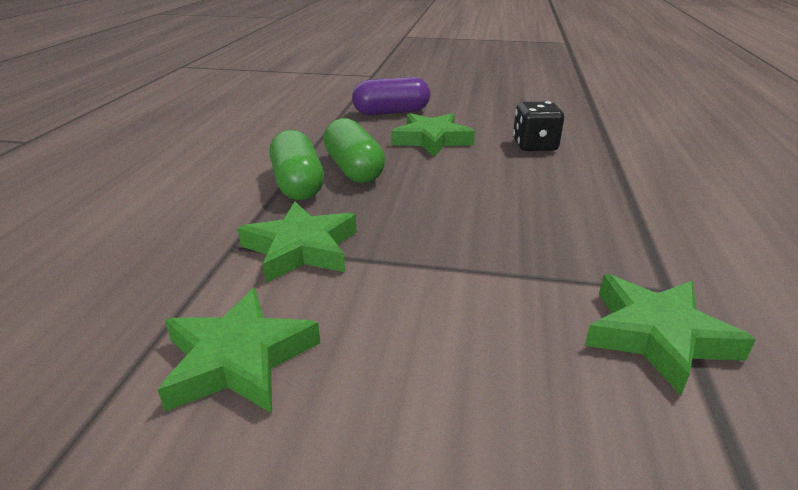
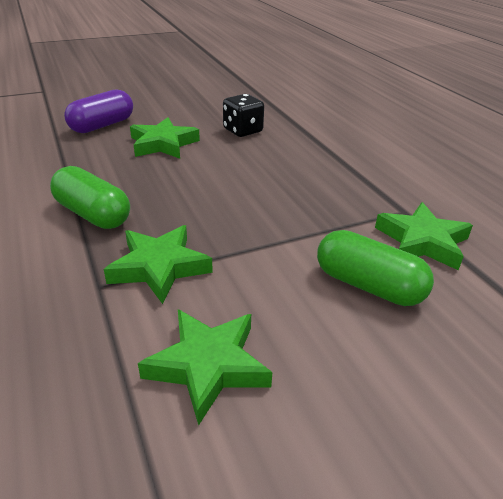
camera: 35 degrees left, 5 degrees up
(353, 169) = (127, 187): green capsule -> green capsule (368, 285)

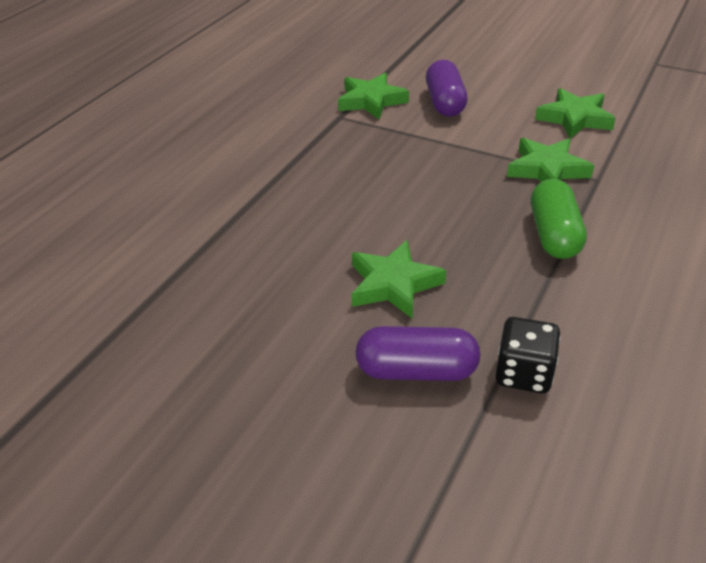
camera: 125 degrees left, 5 degrees up
(243, 131) = (288, 252): black dice -> black dice (524, 373)
(368, 285) = (445, 103): green capsule -> purple capsule

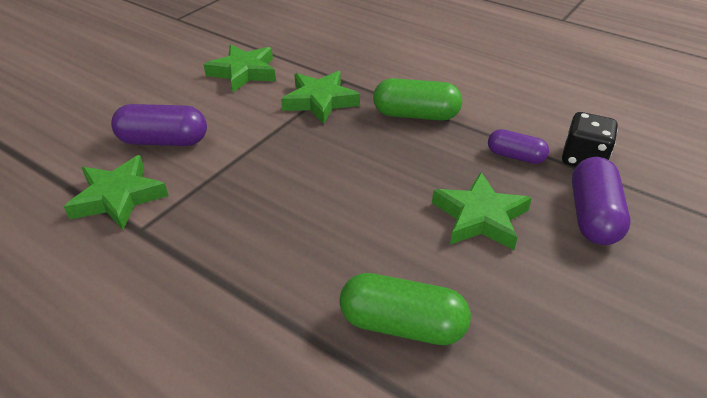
camera: 85 degrees left, 0 degrees up
(262, 244) = (402, 324): none -> green capsule
(505, 312) = (515, 156): none -> purple capsule

